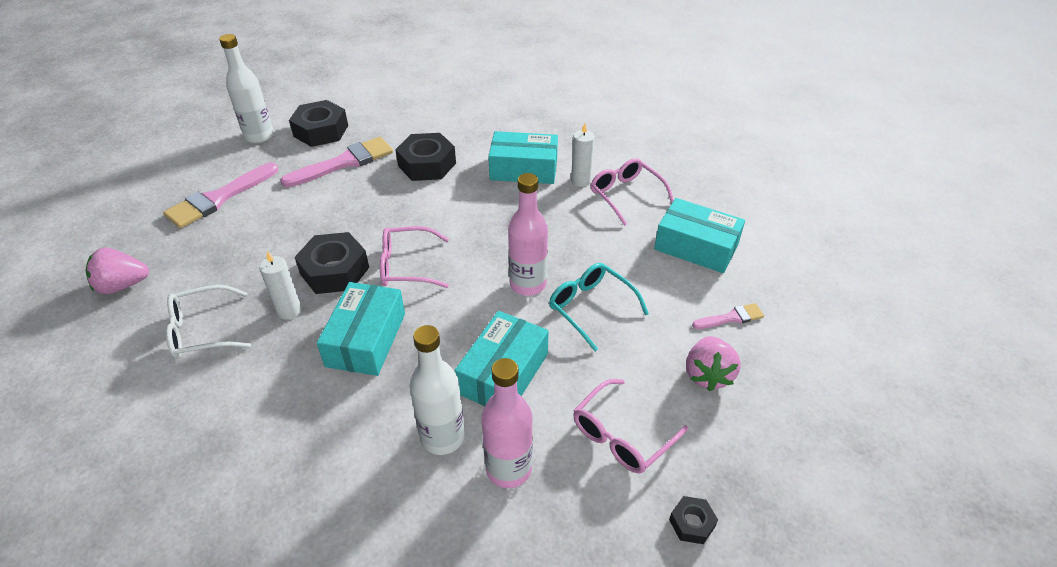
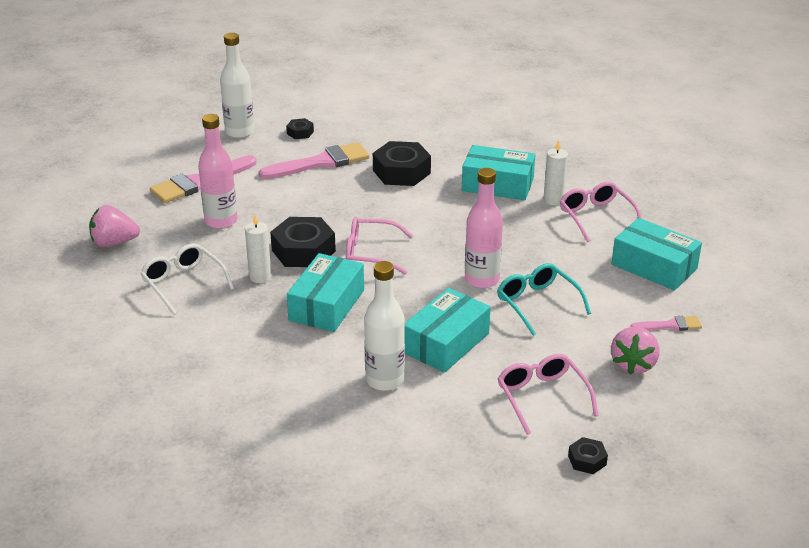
camera: 10 degrees right, 10 degrees down
(202, 331) = (183, 283): white glasses -> white glasses turned 60 degrees clockwise
(321, 131) = (300, 133): black nut -> black nut, size x0.49
(508, 469) = (438, 407): pink bottle -> pink bottle (221, 221)
(622, 435) = (542, 397): pink glasses -> pink glasses turned 105 degrees clockwise

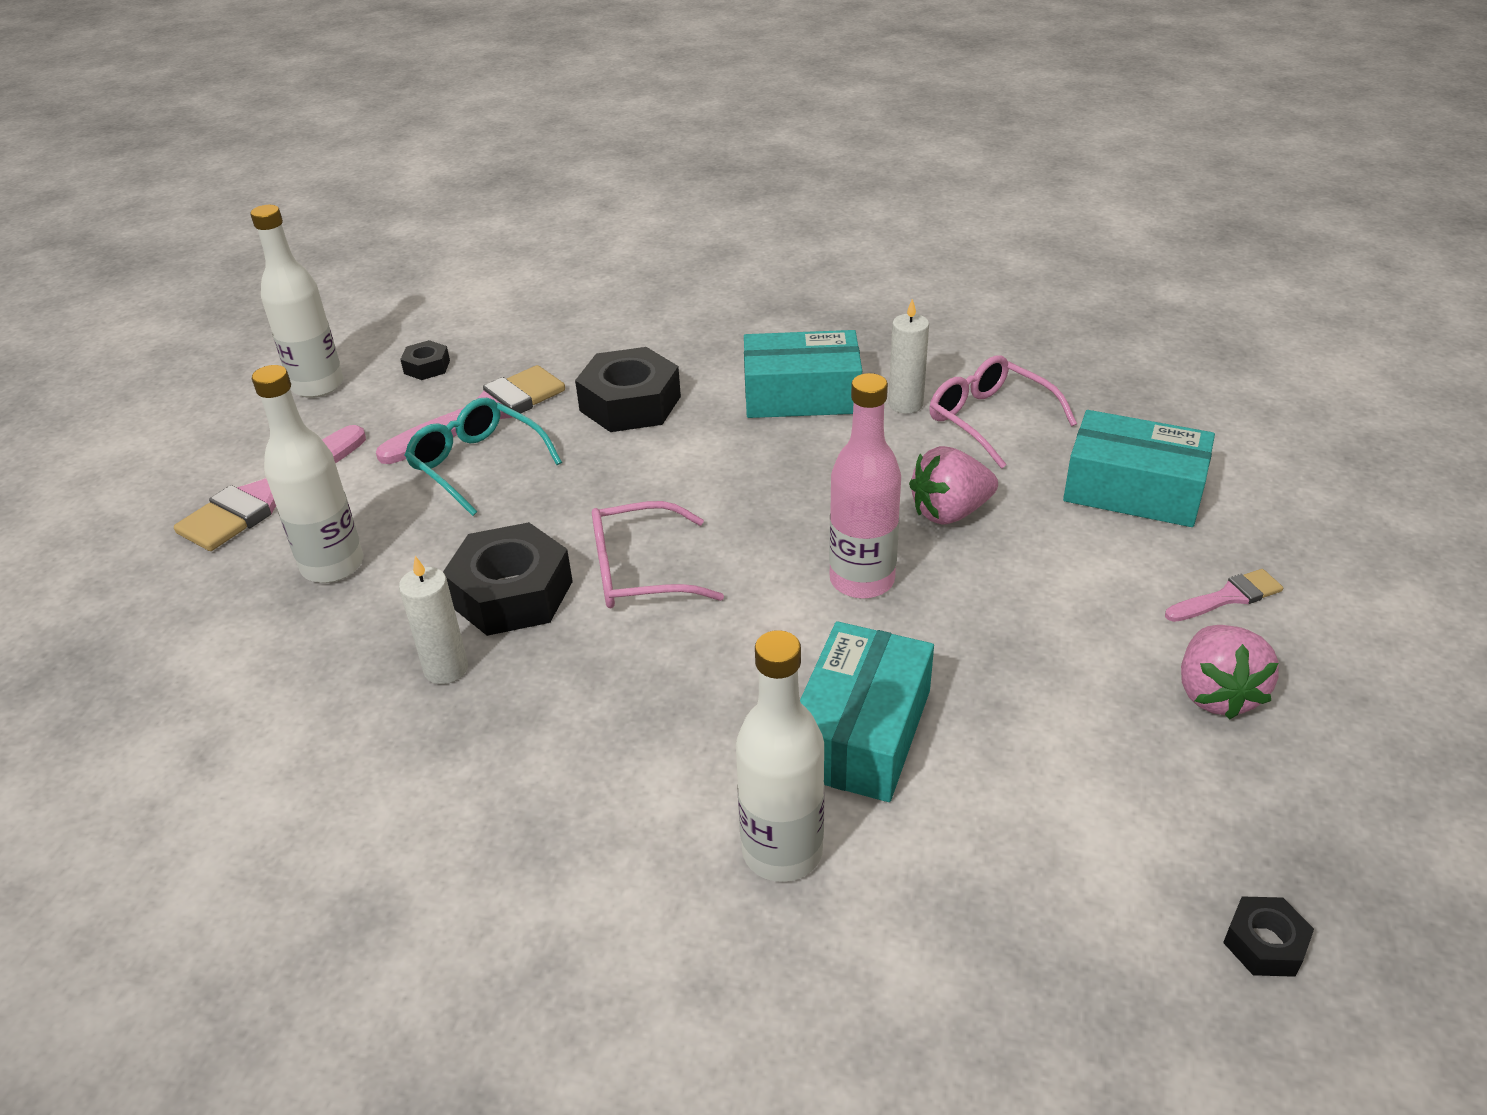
camera: 15 degrees left, 5 degrees up
(114, 243) = (125, 659): pink strawberry -> pink strawberry (950, 512)
(183, 283) = (293, 720): white glasses -> none
(221, 221) = (332, 565): pink bottle -> white bottle
(327, 305) = (599, 702): turquoise box -> none
(537, 303) = (982, 606): turquoise glasses -> turquoise glasses (477, 464)
(542, 397) = (1099, 811): pink glasses -> none

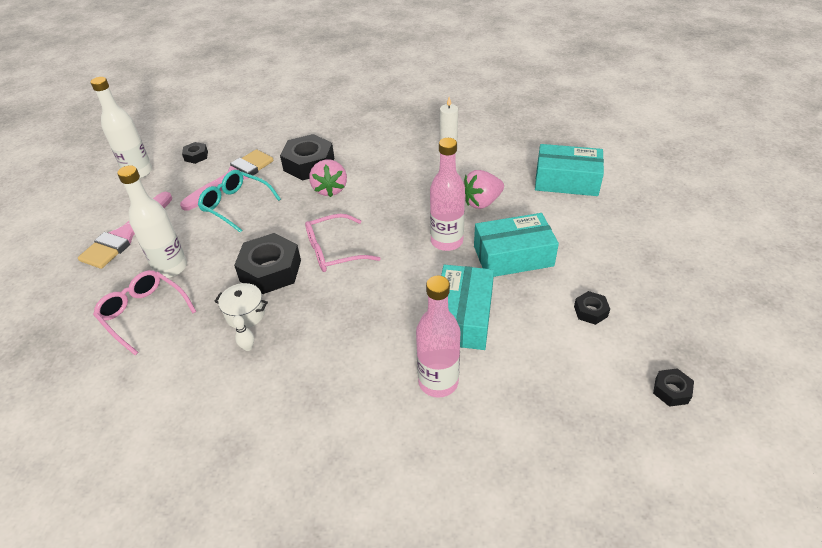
camera: 10 degrees left, 5 degrees up
(436, 731) = (248, 347): none -> white bowling pin
(446, 669) = (245, 314): white candle -> white pot
(782, 851) = (438, 382): white bottle -> pink bottle
(801, 395) = (395, 151): turquoise box -> turquoise box (513, 256)
(989, 420) = (491, 153): pink glasses -> pink glasses (143, 313)
(1126, 756) = (590, 311): none -> black nut
(1216, 694) = (625, 275): pink strawberry -> pink strawberry (330, 189)
(1228, 597) = (621, 228): pink brush -> none

